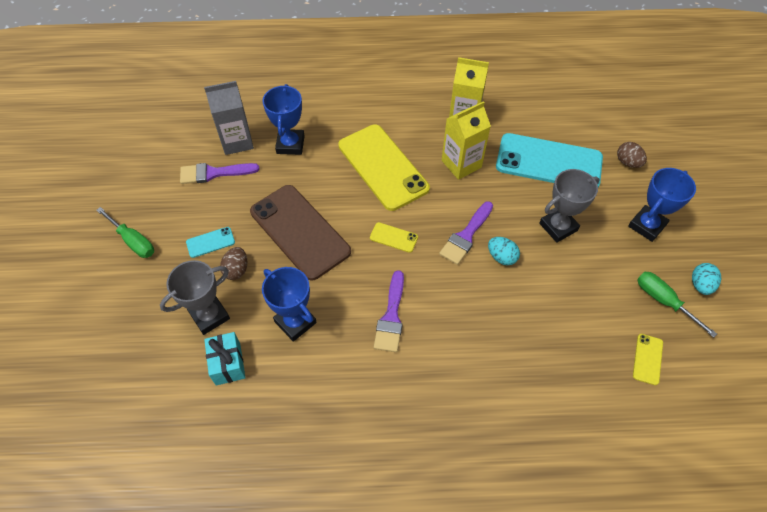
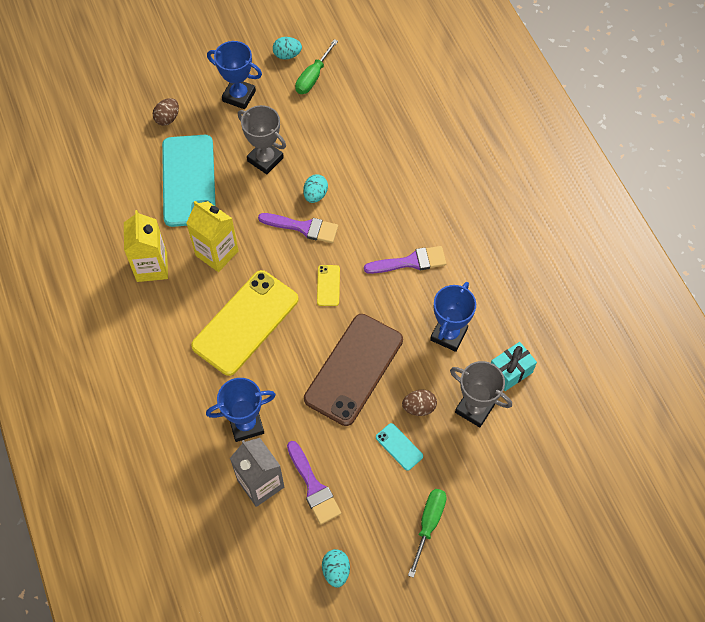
camera: 110 degrees left, 5 degrees up
(141, 168) = (336, 571): none -> turquoise egg
(647, 359) = (370, 81): yellow phone -> none

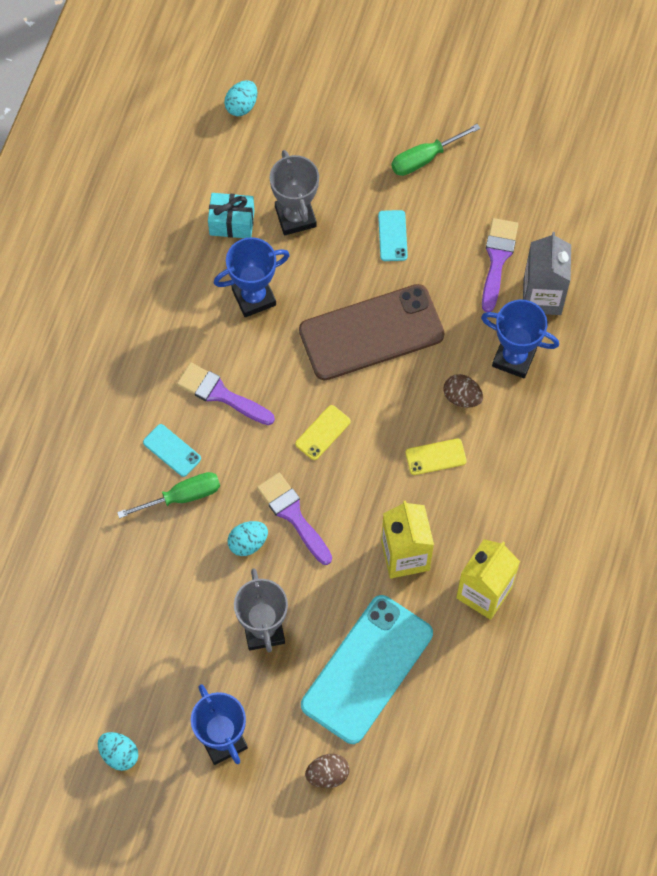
camera: 140 degrees left, 5 degrees up
(246, 322) = (435, 457): yellow phone -> yellow phone, size x0.41
(313, 77) = (117, 698): green screwdriver -> green screwdriver (182, 497)
(336, 571) = (534, 181): turquoise egg -> turquoise egg (241, 106)
(407, 211) = (172, 450): none -> turquoise phone
(419, 407) = (344, 255): brown egg -> brown egg (462, 397)

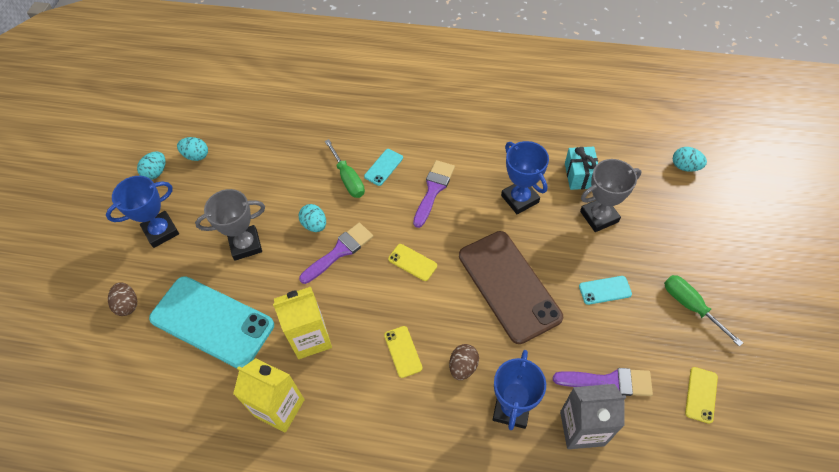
camera: 85 degrees right, 10 degrees down
(100, 699) = (196, 156): none -> turquoise egg
(521, 180) = (701, 395): none -> yellow phone

